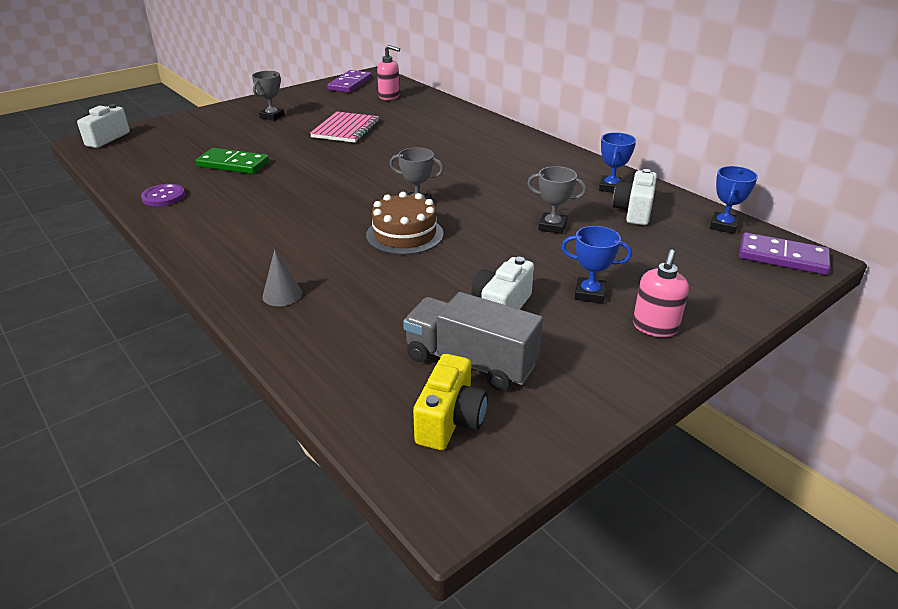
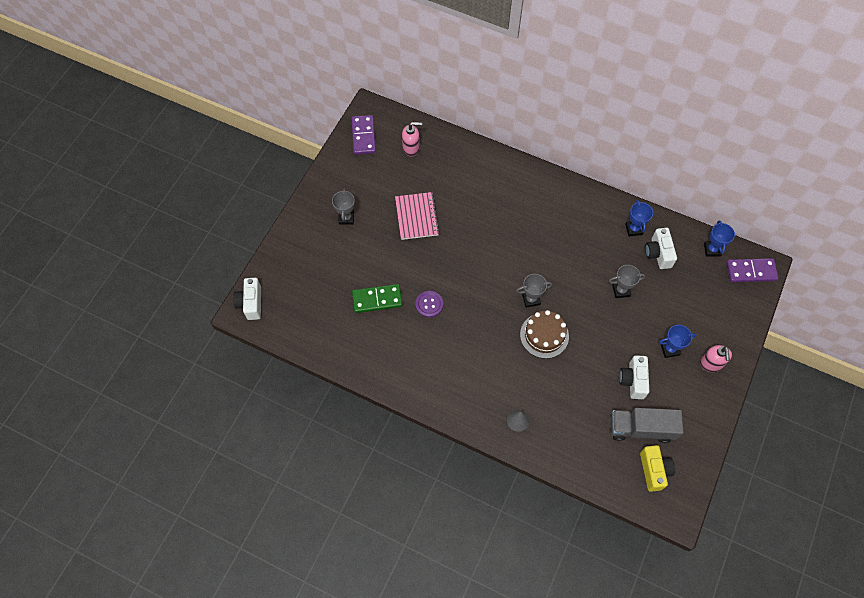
camera: 25 degrees left, 30 degrees up
(163, 197) = (367, 358): purple button -> purple button (429, 304)

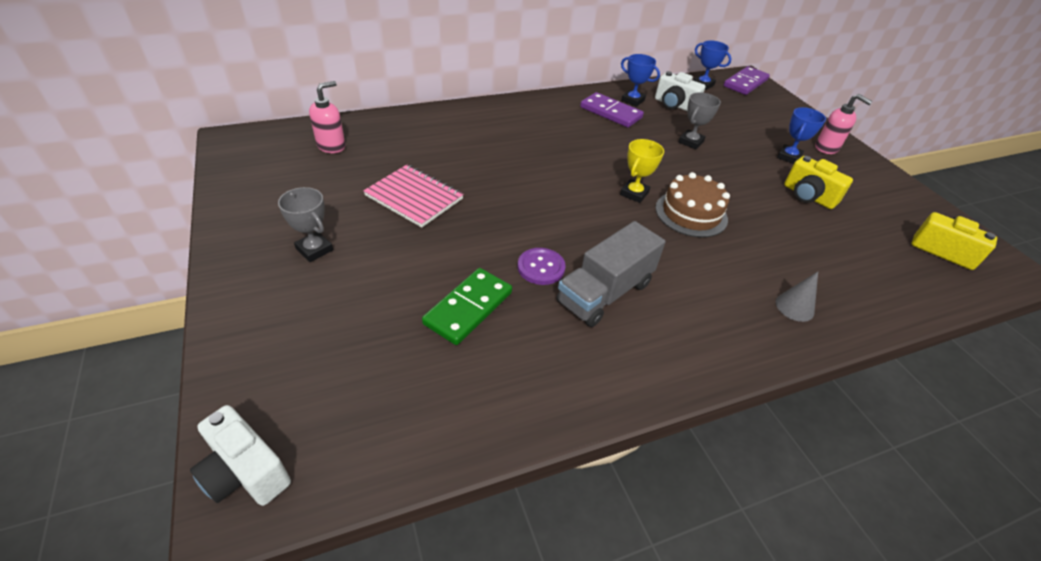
camera: 50 degrees left, 20 degrees down
(363, 136) = (250, 163): purple domino -> purple domino (611, 112)
(531, 299) = (634, 193): grey trophy -> yellow trophy
(633, 380) = (808, 196): white camera -> yellow camera
(641, 429) = (877, 226): grey truck -> grey truck (605, 293)

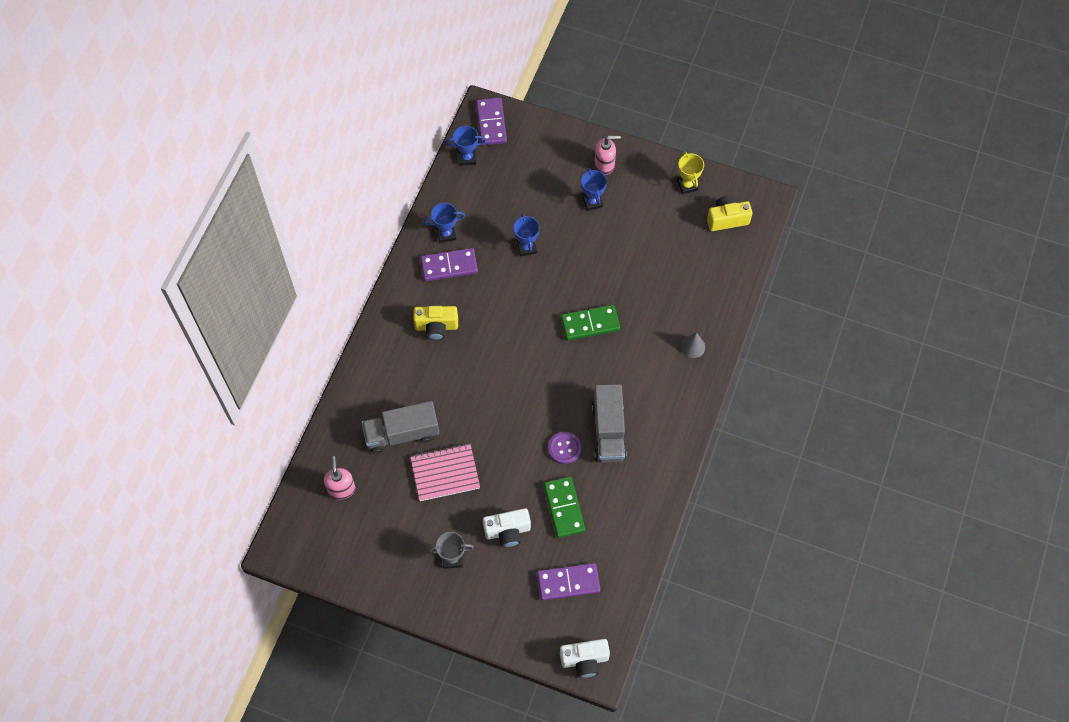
camera: 45 degrees left, 20 degrees up
(367, 372) = (568, 582): none -> purple domino
(426, 154) = (402, 434): none -> grey truck
(634, 193) = (546, 339): yellow trophy -> yellow trophy (687, 185)
(674, 105) = (476, 210): white camera -> white camera (507, 531)
(690, 142) = (526, 247): grey trophy -> blue trophy
(691, 213) = (590, 324): brown cake -> green domino
(808, 196) = (632, 237): yellow camera -> yellow camera (436, 327)

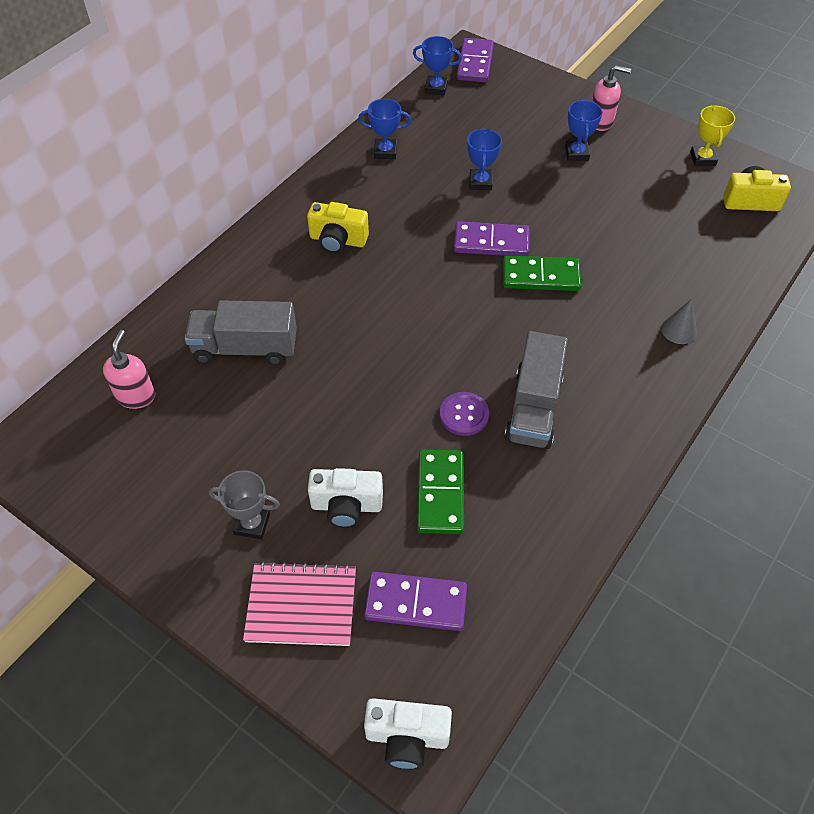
camera: 15 degrees right, 10 degrees down
(445, 473) = (285, 408): pink notebook -> pink notebook (301, 605)
(449, 266) = (377, 182): purple domino -> purple domino (491, 242)

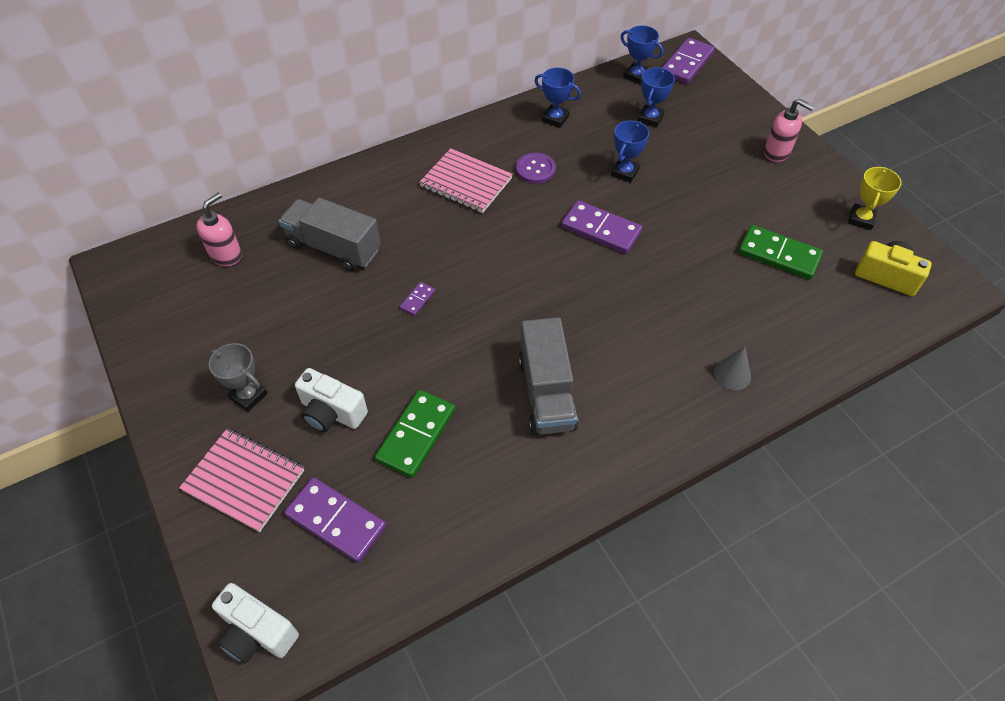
camera: 25 degrees right, 0 degrees up
(338, 240) = (466, 183): yellow camera -> pink notebook
(362, 368) = (417, 300): none -> purple domino
(464, 415) = (480, 374): purple button -> purple button (535, 169)
(533, 408) = (546, 392): grey truck -> grey truck turned 45 degrees counterclockwise
(540, 276) = (628, 276): green domino -> green domino (779, 255)
(577, 153) = (734, 175): blue trophy -> blue trophy (650, 118)

